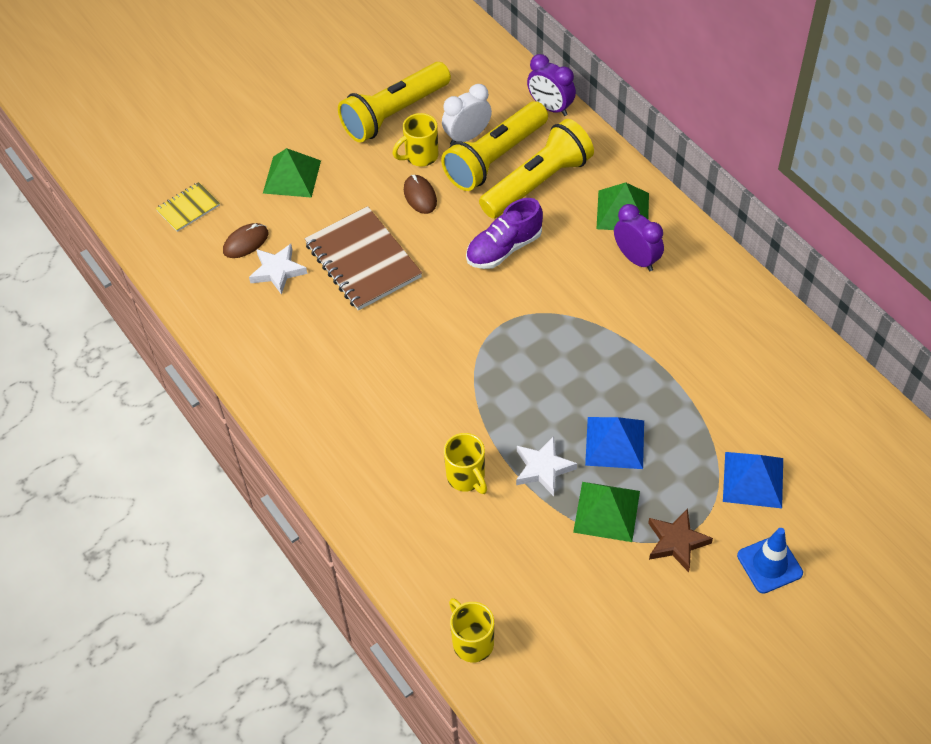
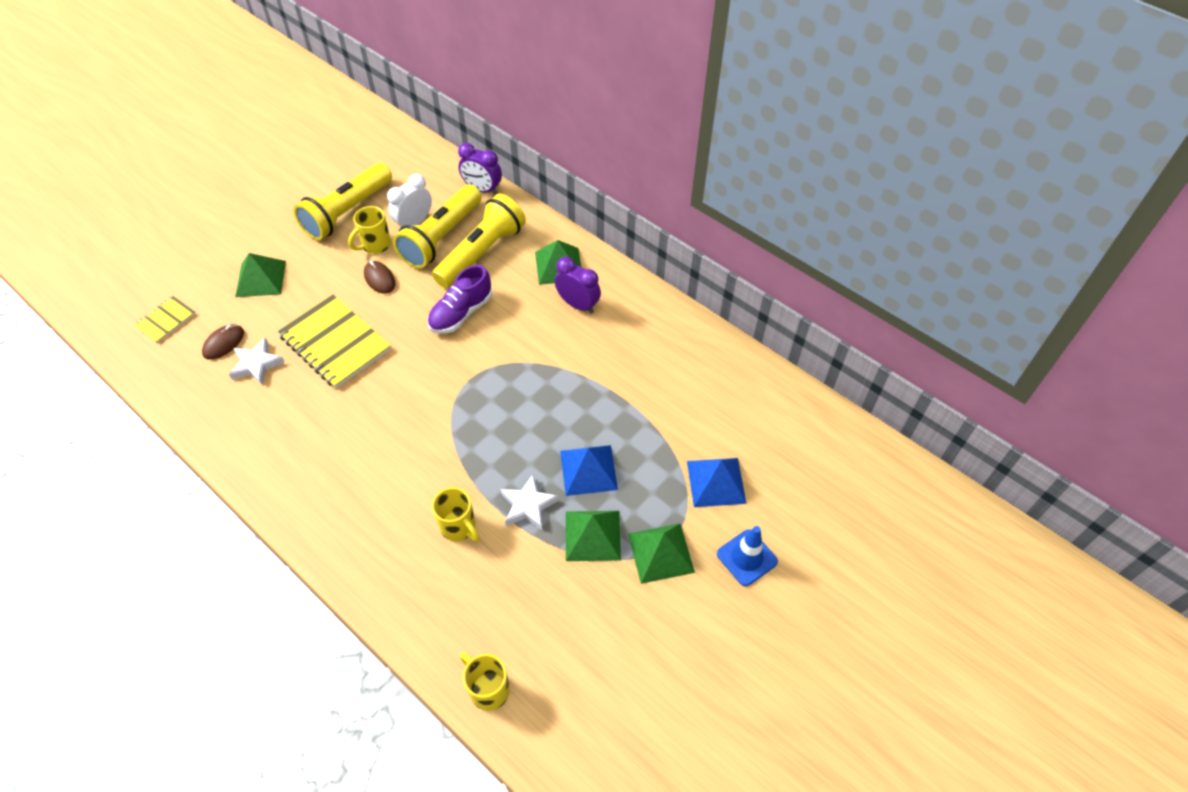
camera: 15 degrees left, 0 degrees up
(363, 260) = (335, 343): brown notebook -> yellow notebook
(676, 542) = (660, 552): brown star -> green pyramid

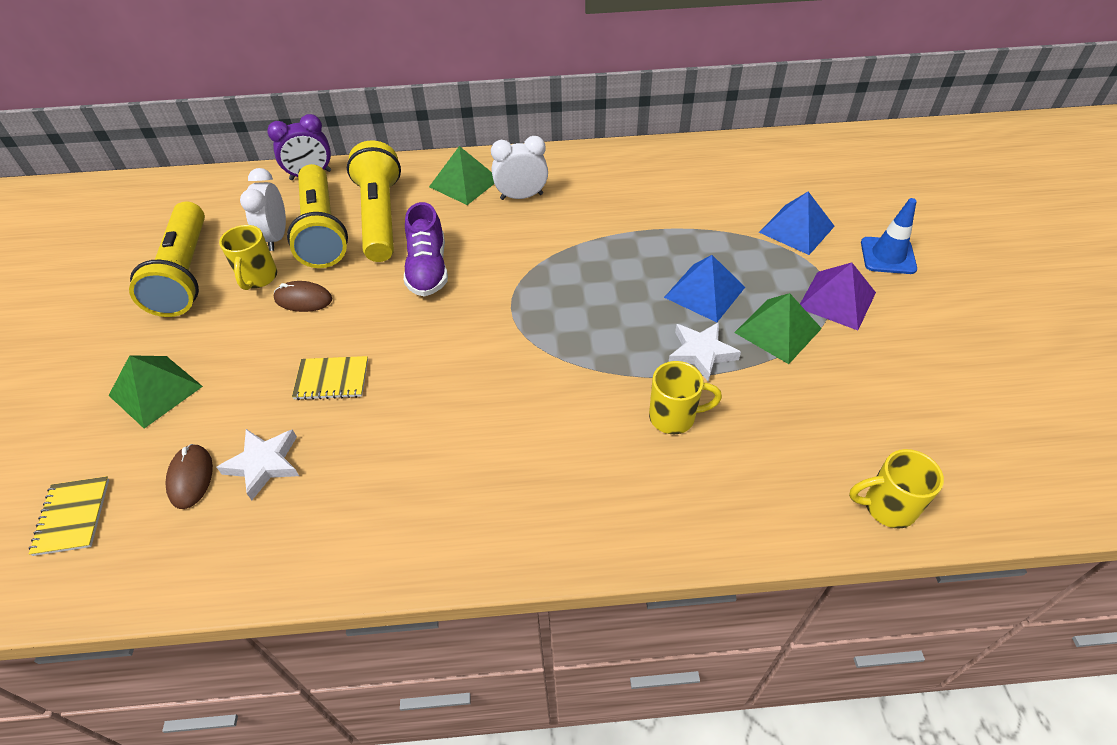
camera: 45 degrees left, 5 degrees down
(335, 343) = (332, 379): yellow notebook -> yellow notebook, size x0.52
(578, 304) = (521, 196): purple clock -> white clock
(660, 552) = (836, 300): green pyramid -> purple pyramid

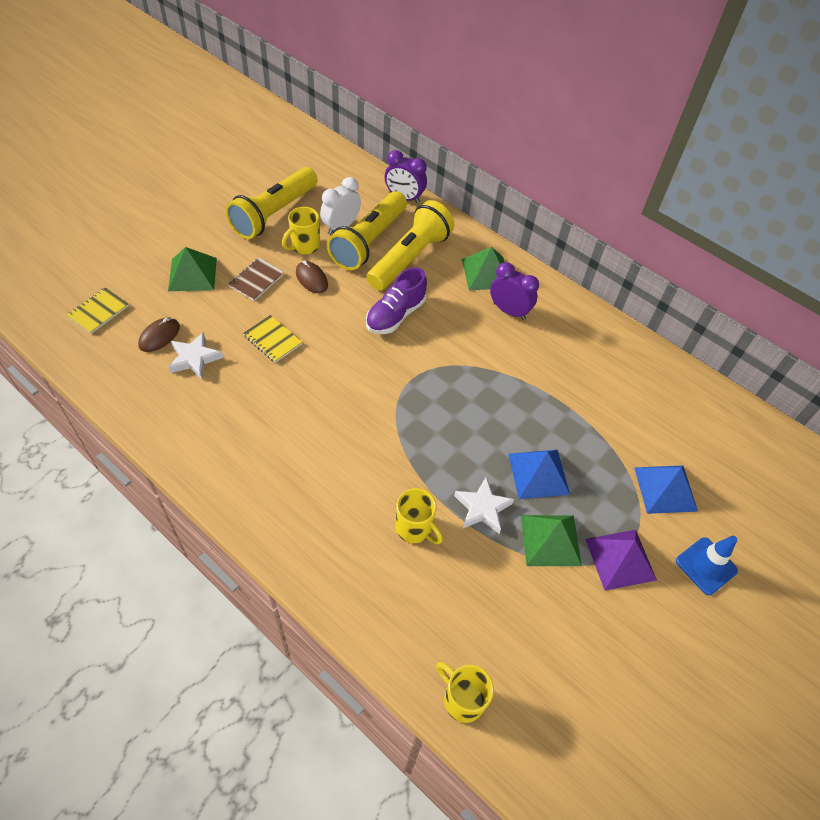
camera: 40 degrees right, 5 degrees up
(243, 342) = (256, 280): none -> brown notebook
(521, 196) = (509, 311): white clock -> purple clock

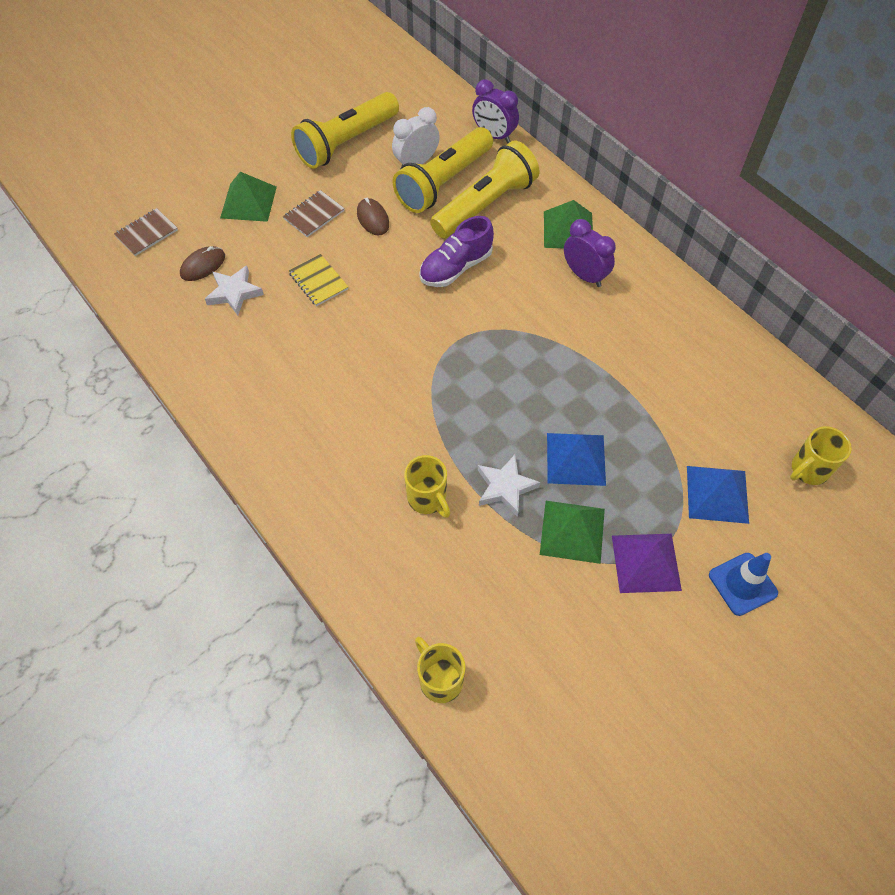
camera: 15 degrees right, 5 degrees up
(98, 312) = (146, 233): yellow notebook -> brown notebook
(304, 246) = (372, 181): yellow mug -> yellow mug (808, 470)

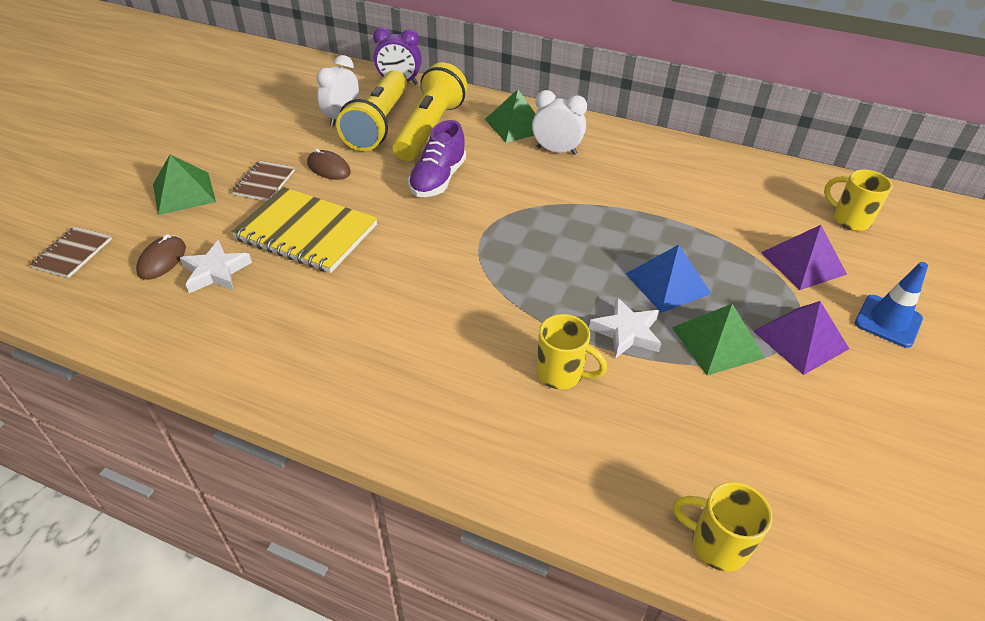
camera: 30 degrees left, 15 degrees down
(318, 281) = (306, 232): yellow notebook -> yellow notebook, size x1.94
(346, 143) = (261, 122): yellow flashlight -> none
(584, 275) = (556, 151): purple clock -> white clock
(717, 494) = (803, 263): blue pyramid -> purple pyramid
(808, 470) = (849, 220): yellow mug -> yellow mug turned 105 degrees clockwise

